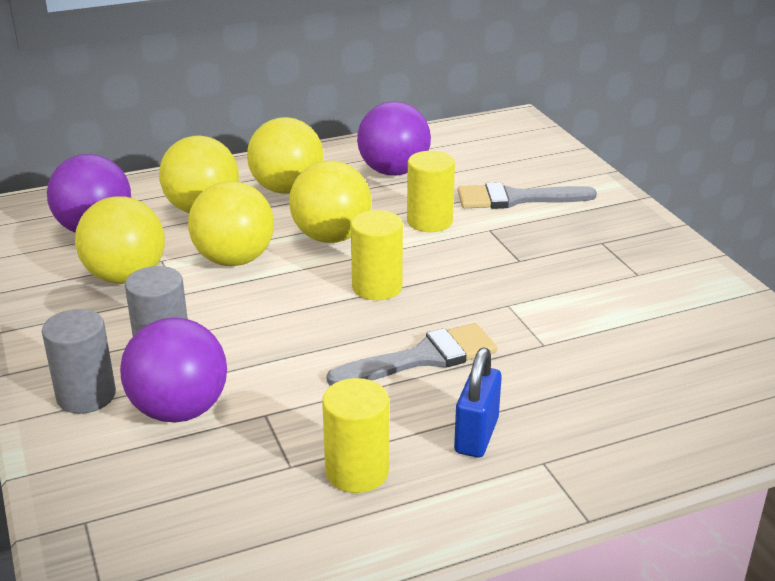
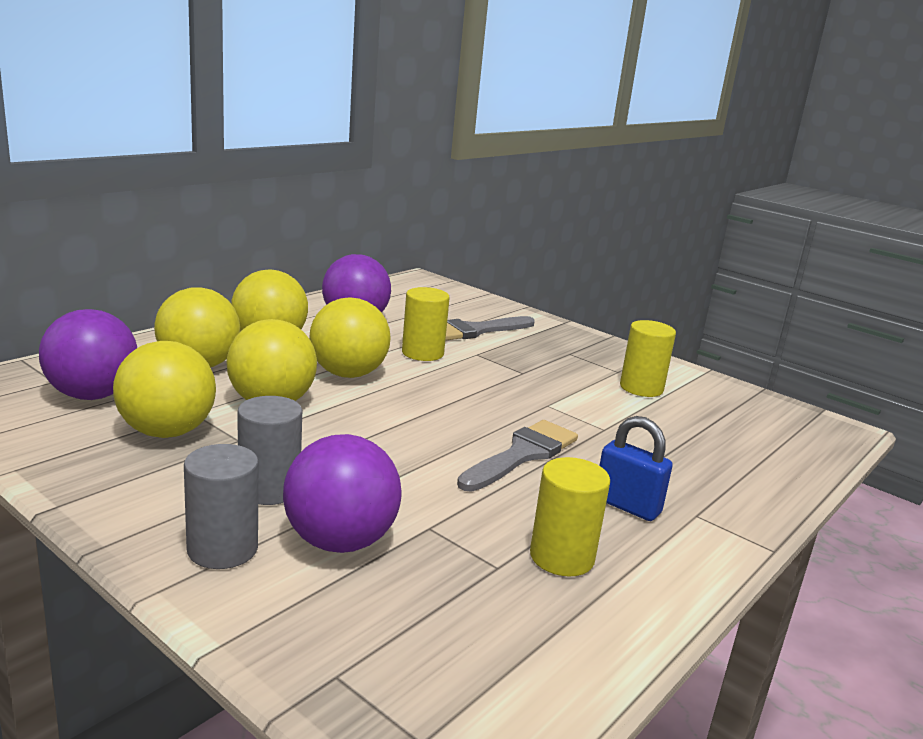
camera: 30 degrees left, 10 degrees down
(377, 287) = (428, 407): yellow cylinder -> yellow cylinder (641, 388)
(476, 436) = (627, 506): blue padlock -> blue padlock turned 45 degrees counterclockwise

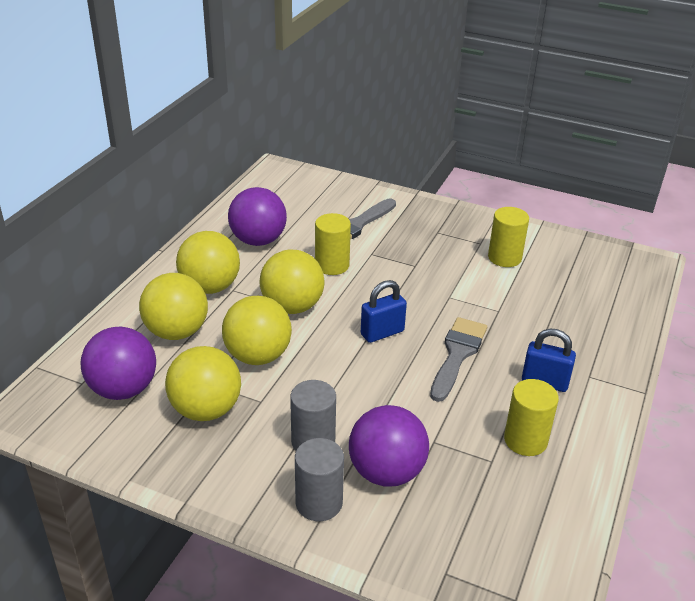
camera: 15 degrees left, 15 degrees up
(439, 416) = (382, 333): none -> blue padlock

